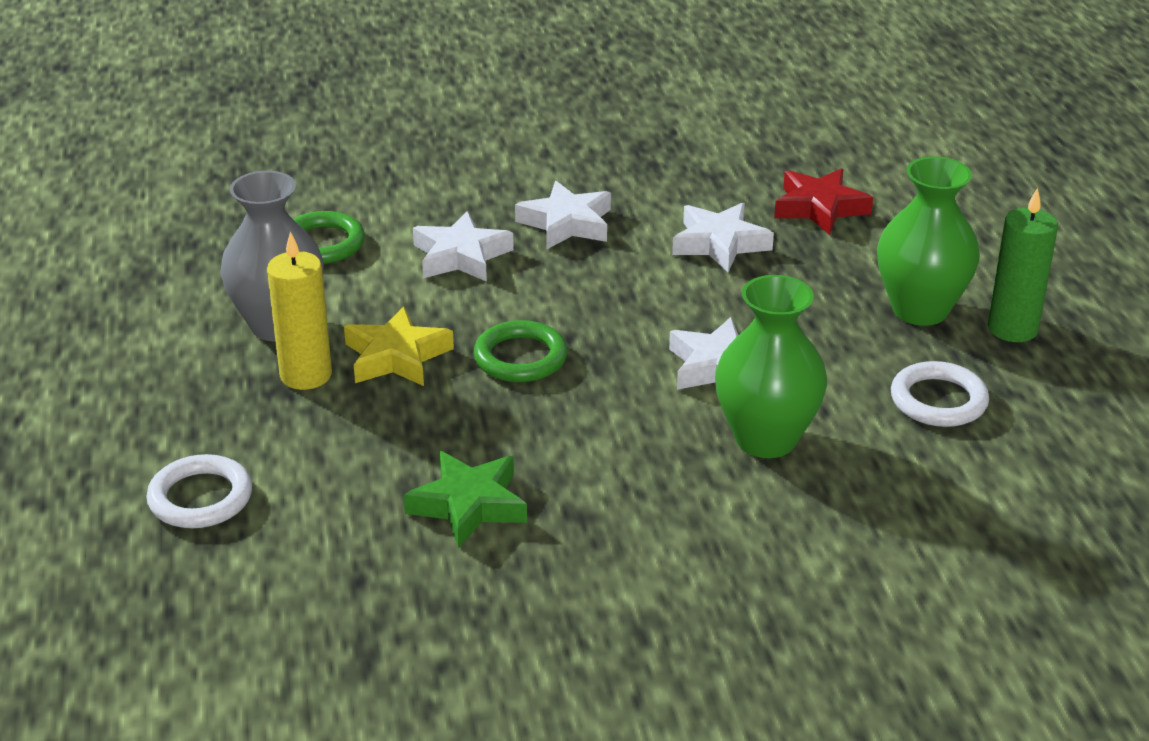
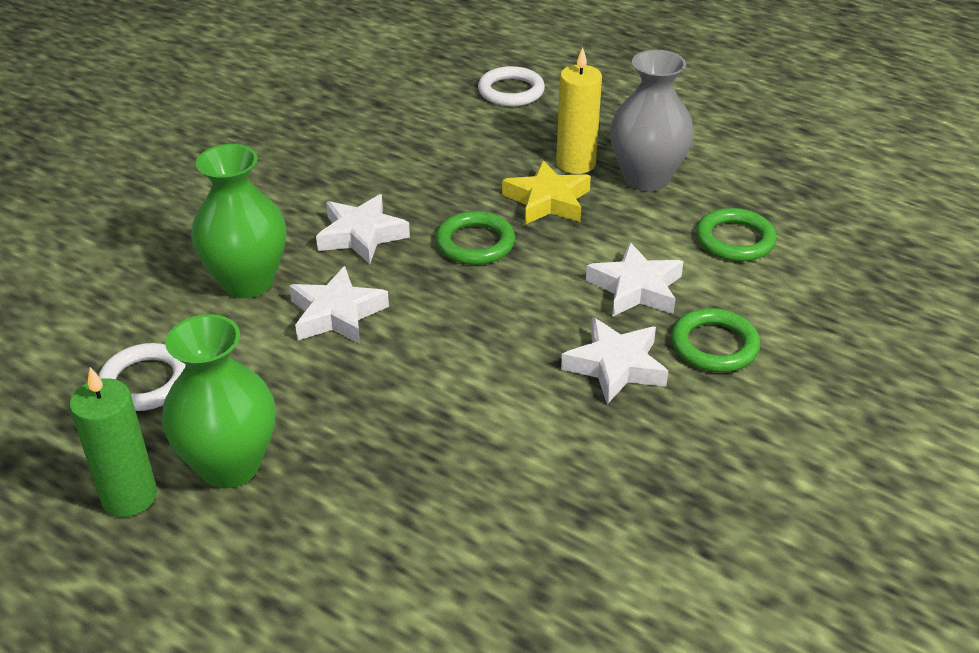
camera: 135 degrees right, 5 degrees up
(469, 505) = (376, 155): green star -> none
(479, 199) = (714, 345): none -> green ring
(720, 244) = (473, 427): white star -> white star (361, 235)
(820, 208) = (438, 538): red star -> none

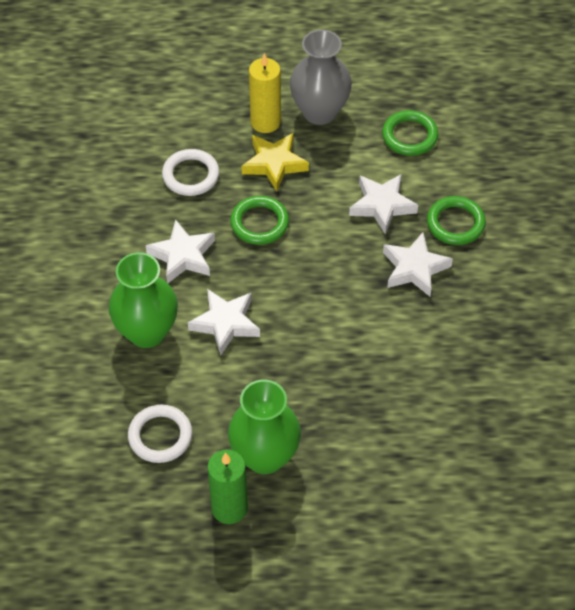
camera: 35 degrees left, 15 degrees up
(511, 91) = (166, 76): white ring -> white ring (191, 175)

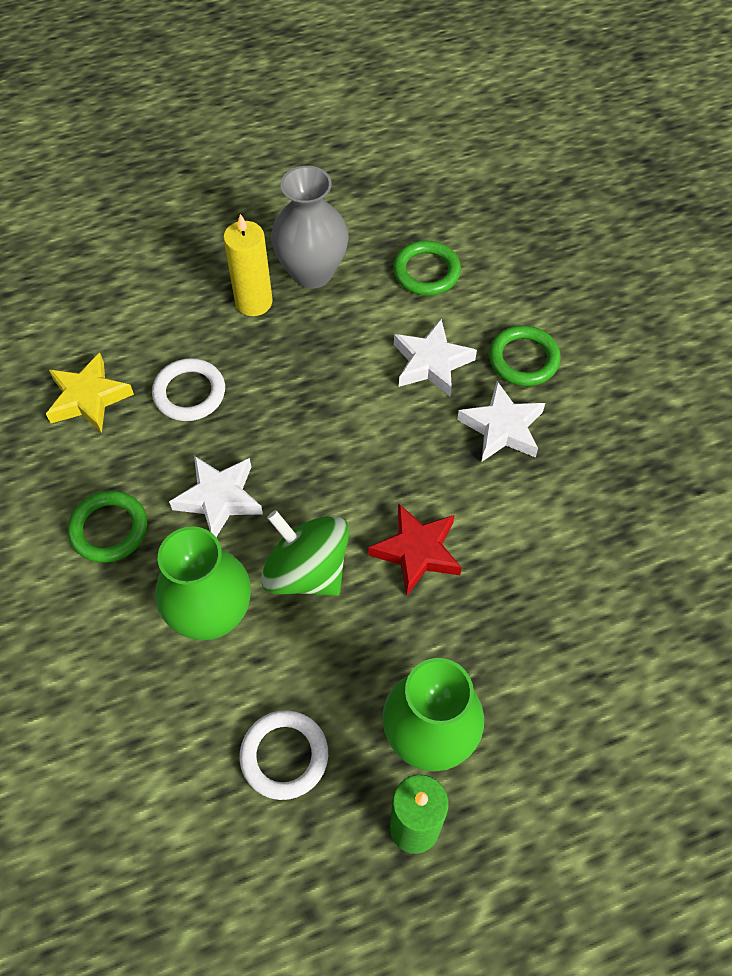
camera: 20 degrees left, 5 degrees up
(225, 324) = (307, 571): white star -> green spinning top
(259, 223) = (296, 428): green ring -> green ring (109, 529)
(274, 164) = (285, 349): yellow star -> yellow star (88, 398)
(310, 335) = (417, 551): none -> red star

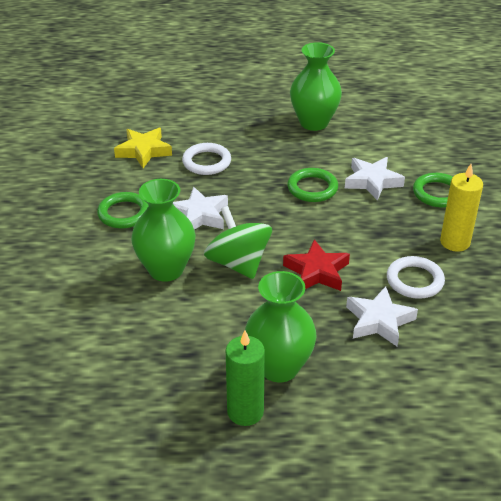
camera: 20 degrees right, 20 degrees down
(254, 302) = (269, 129): yellow candle -> yellow candle (455, 242)
(284, 756) = (177, 350): white ring -> white ring (414, 280)
(312, 272) = (314, 123): grey vase -> green vase
(426, 272) = (390, 137): green ring -> green ring (312, 188)
(502, 428) = (406, 224): white star -> white star (379, 321)

